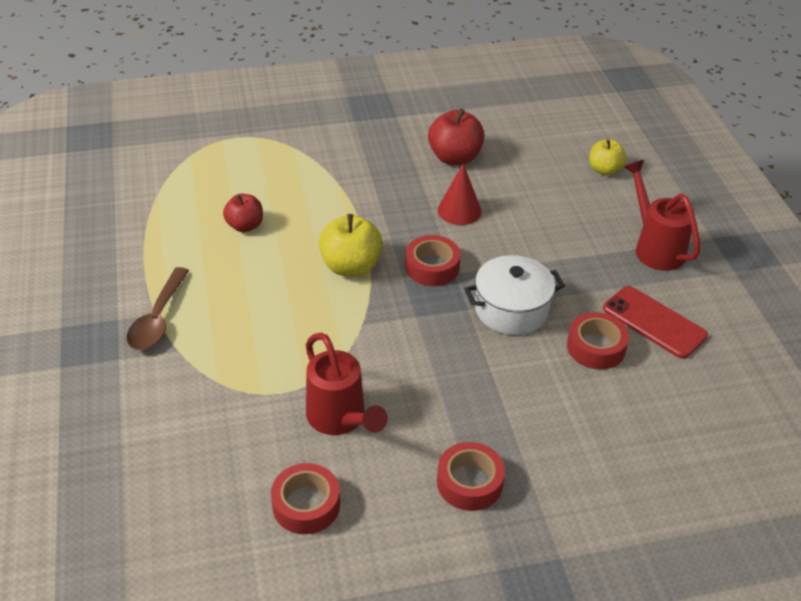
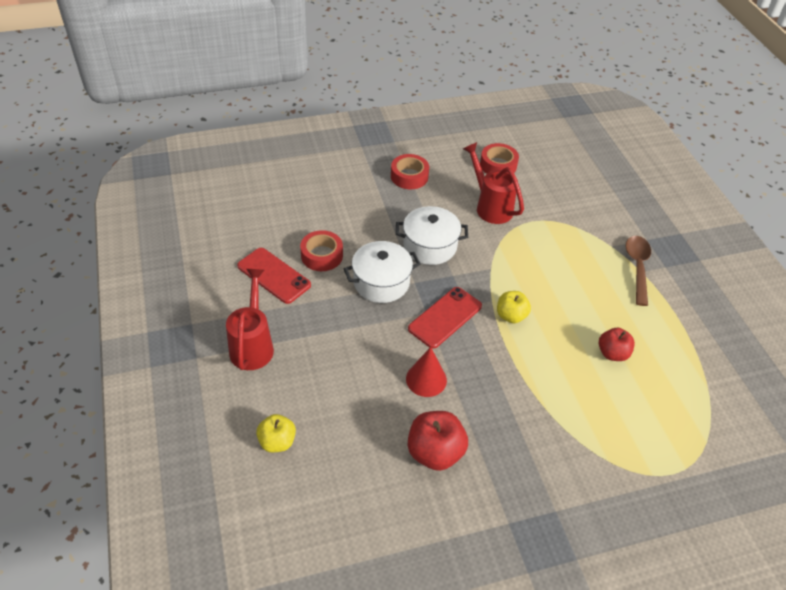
camera: 175 degrees right, 5 degrees up
(351, 266) = (511, 316): yellow apple -> yellow apple, size x0.65
(432, 267) = (445, 317): red tape -> red phone
(443, 357) = (430, 246): none -> white pot
(655, 247) = (253, 345): red watering can -> red watering can turned 150 degrees counterclockwise

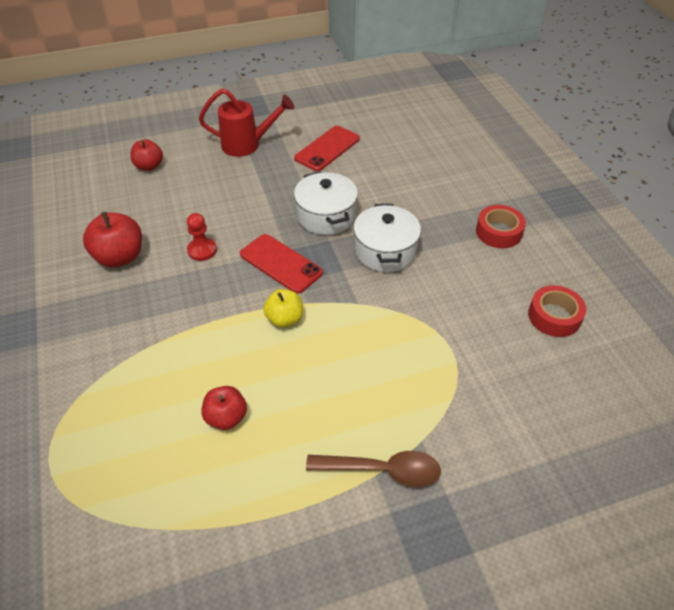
camera: 90 degrees right, 0 degrees up
(277, 442) = (149, 166): yellow apple -> red apple
(322, 255) = (357, 175): red tape -> none
(426, 379) = (202, 250): red cone -> red pawn
(490, 206) = (467, 306): red watering can -> none

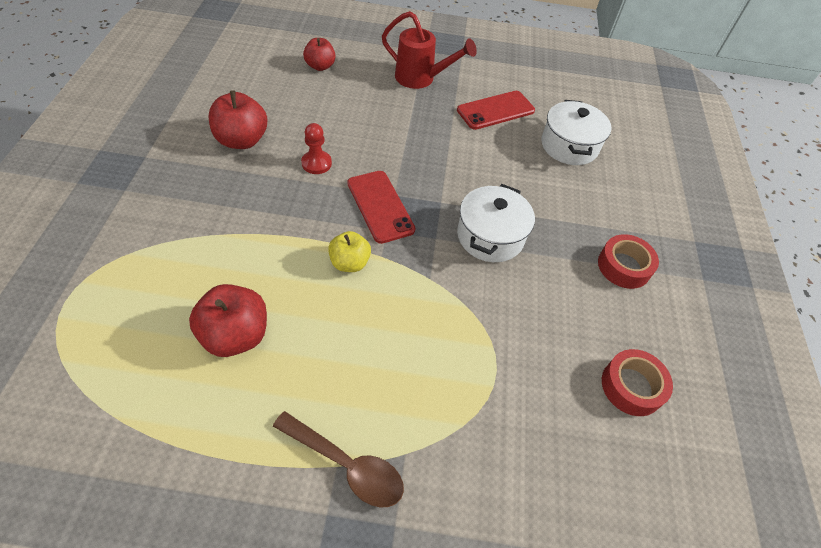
camera: 20 degrees right, 5 degrees up
(226, 417) = (236, 335): red apple -> red apple, size x1.54
(326, 216) = (453, 177): white pot -> white pot (569, 146)

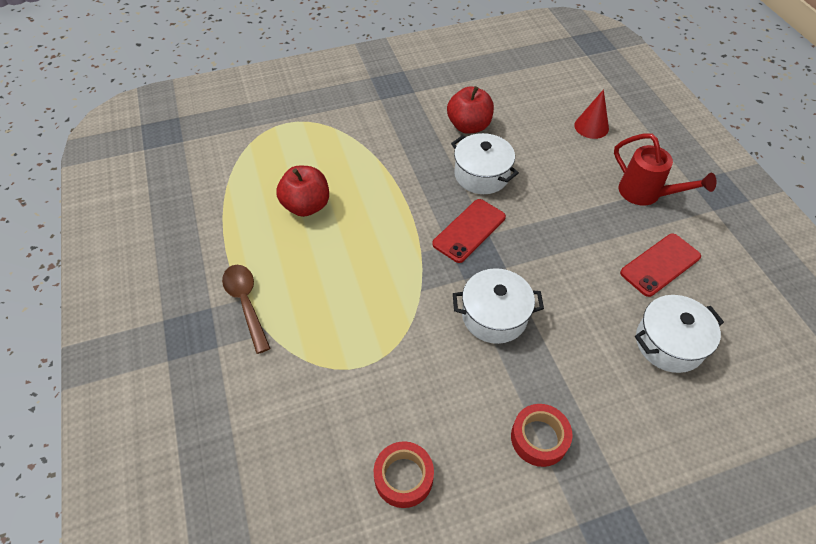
camera: 70 degrees right, 0 degrees up
(316, 163) = (481, 175): red pawn -> white pot
(320, 66) = (591, 127): red apple -> red cone
(346, 465) = (246, 303): brown spoon -> brown spoon turned 150 degrees clockwise
(349, 263) = (401, 236): yellow apple -> none
(421, 79) = (646, 194): red watering can -> red watering can turned 45 degrees counterclockwise
(495, 110) = (660, 265): red phone -> red phone turned 75 degrees counterclockwise

